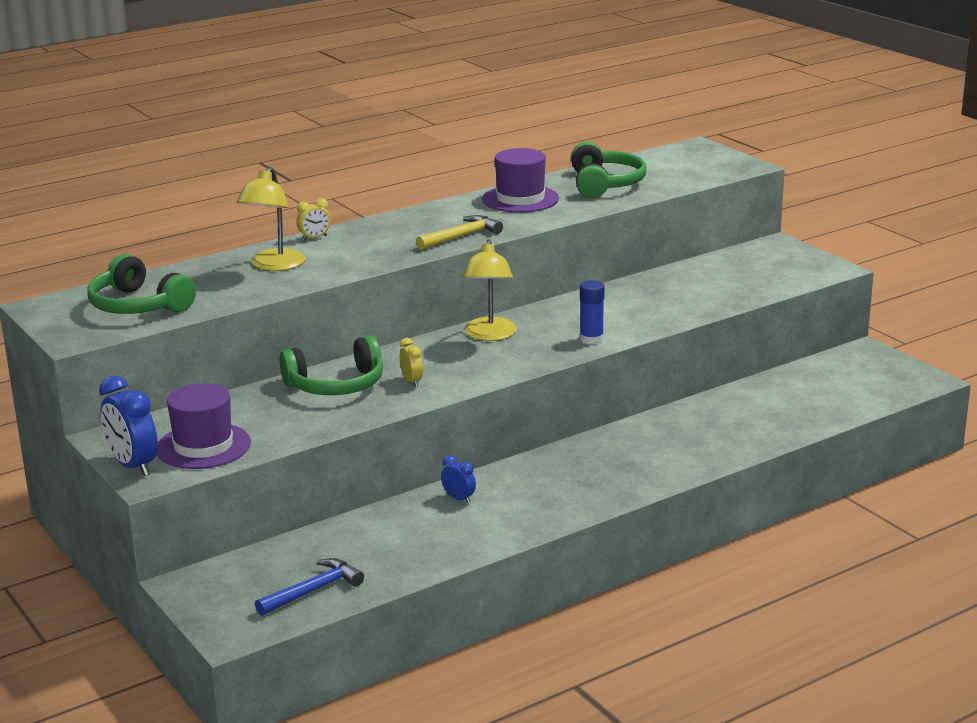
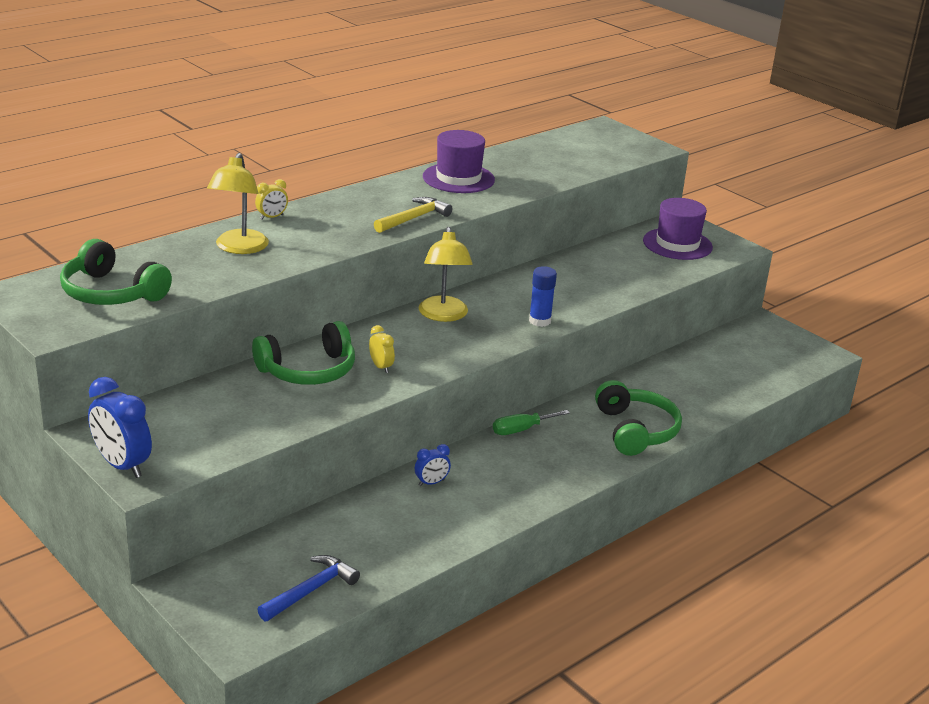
camera: 10 degrees left, 5 degrees up
(203, 446) = (190, 441): purple hat -> purple hat (677, 244)
(458, 499) = (431, 483): blue clock -> blue clock turned 120 degrees clockwise
(566, 451) = (521, 430): none -> green screwdriver
(604, 184) = (532, 164): green headphones -> green headphones (635, 430)

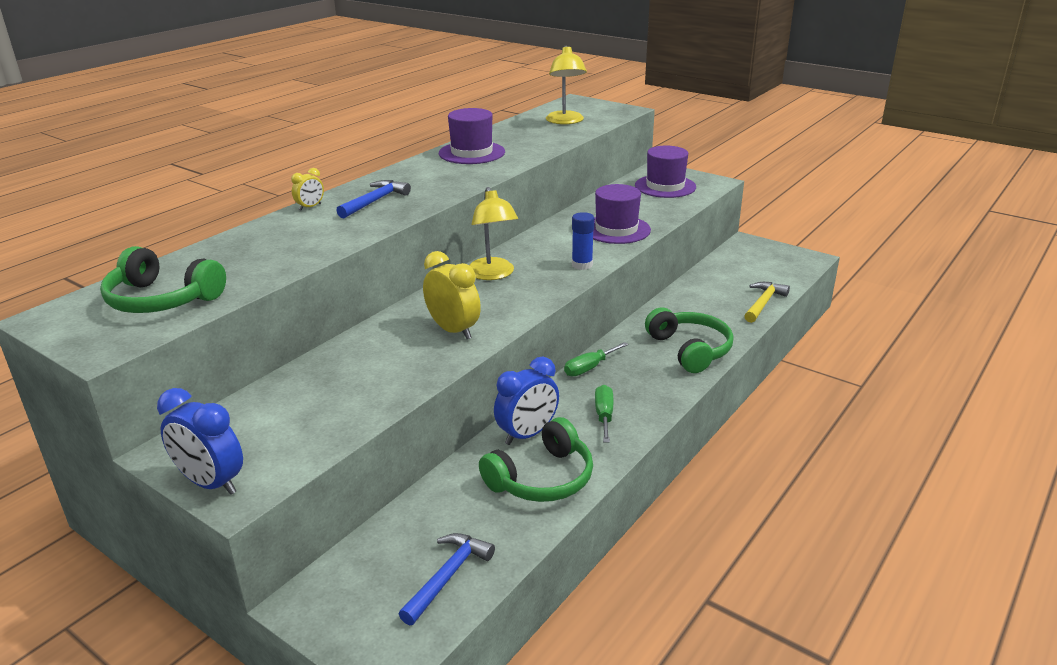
camera: 10 degrees left, 0 degrees up
(239, 248) = (286, 238): yellow lamp -> yellow lamp (565, 121)
(308, 370) = (383, 346): green headphones -> green headphones (542, 478)
(337, 221) = (375, 201): none -> blue hammer
(381, 367) = (453, 330): yellow clock -> yellow clock, size x1.90
(414, 218) = (446, 189): yellow hammer -> yellow hammer (763, 303)
(431, 483) = (527, 434): blue clock -> blue clock, size x1.90
(514, 479) = (604, 416): none -> green screwdriver
(596, 287) = (616, 229): none -> purple hat

